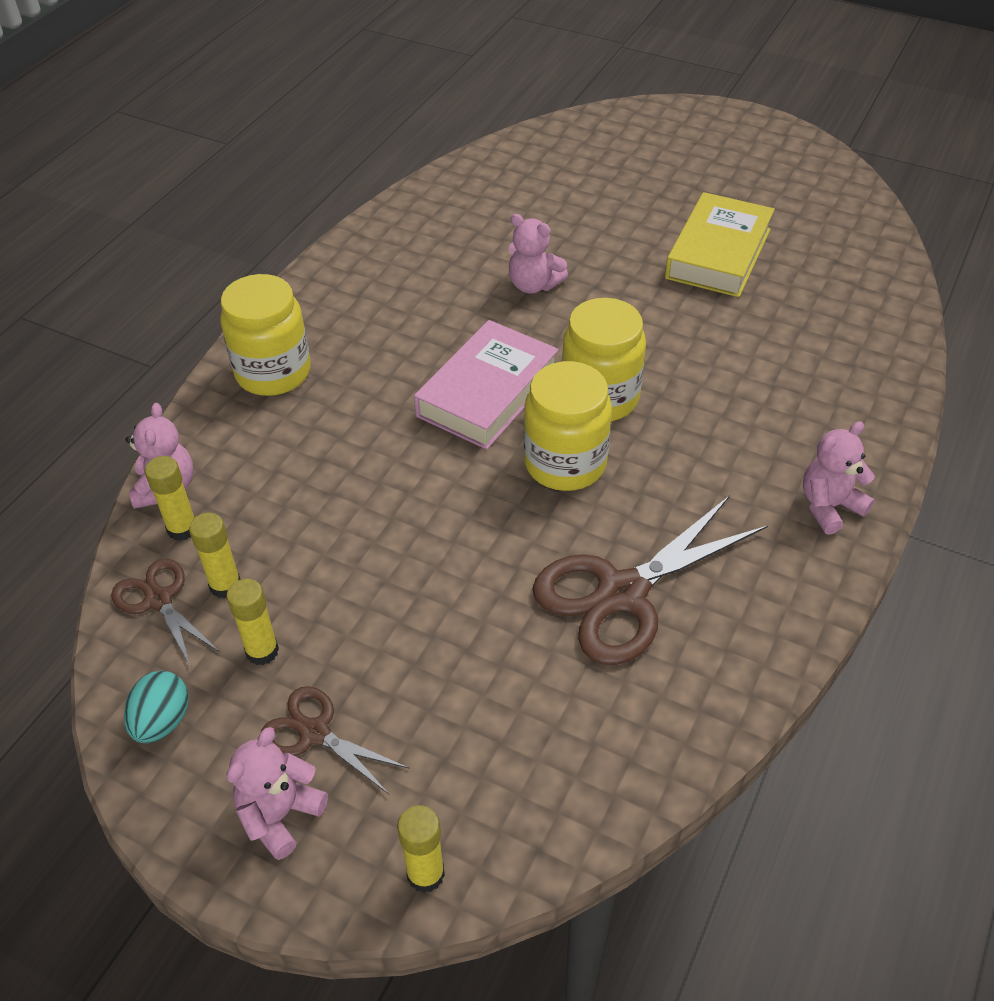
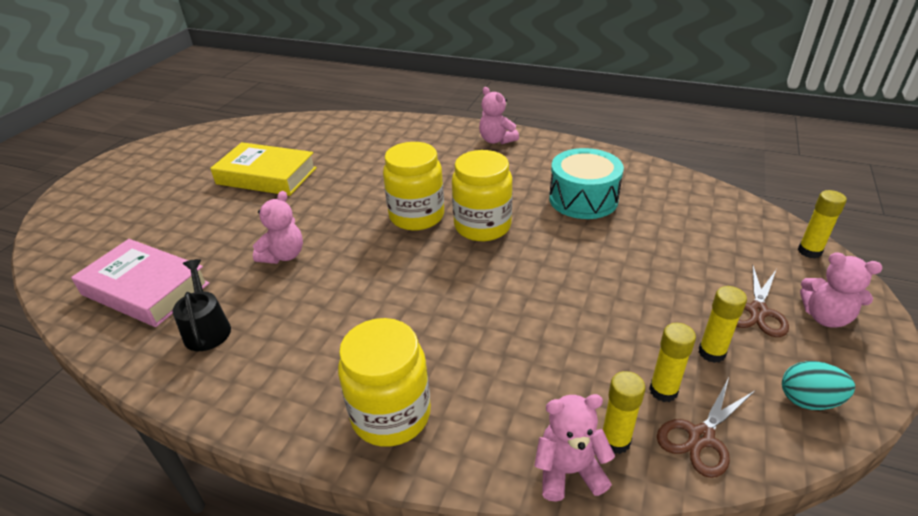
camera: 95 degrees left, 10 degrees down
(424, 246) = (207, 329): none -> black watering can
(487, 393) = (414, 267): pink book -> pink book (145, 289)
(622, 593) = (583, 199): brown scissors -> turquoise drum

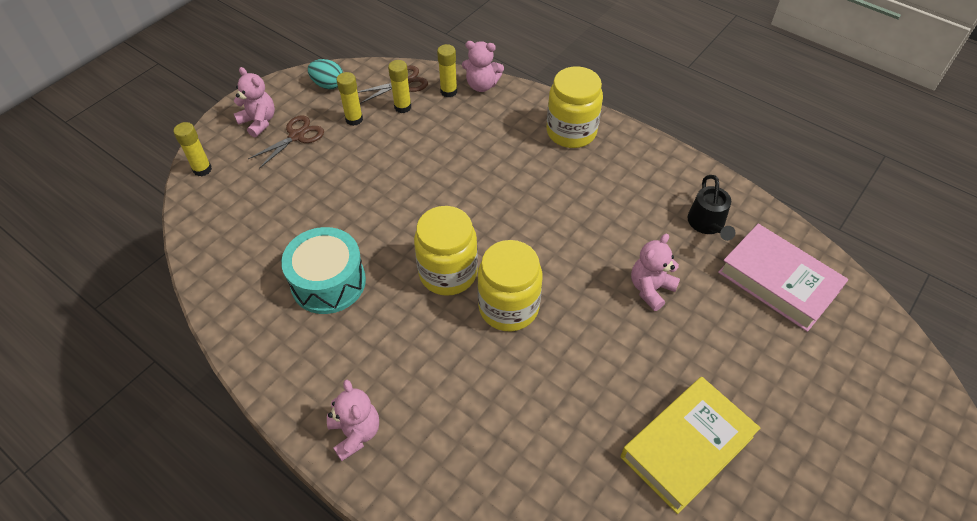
camera: 165 degrees left, 15 degrees up
(266, 176) = (686, 447): yellow book -> yellow book turned 75 degrees counterclockwise

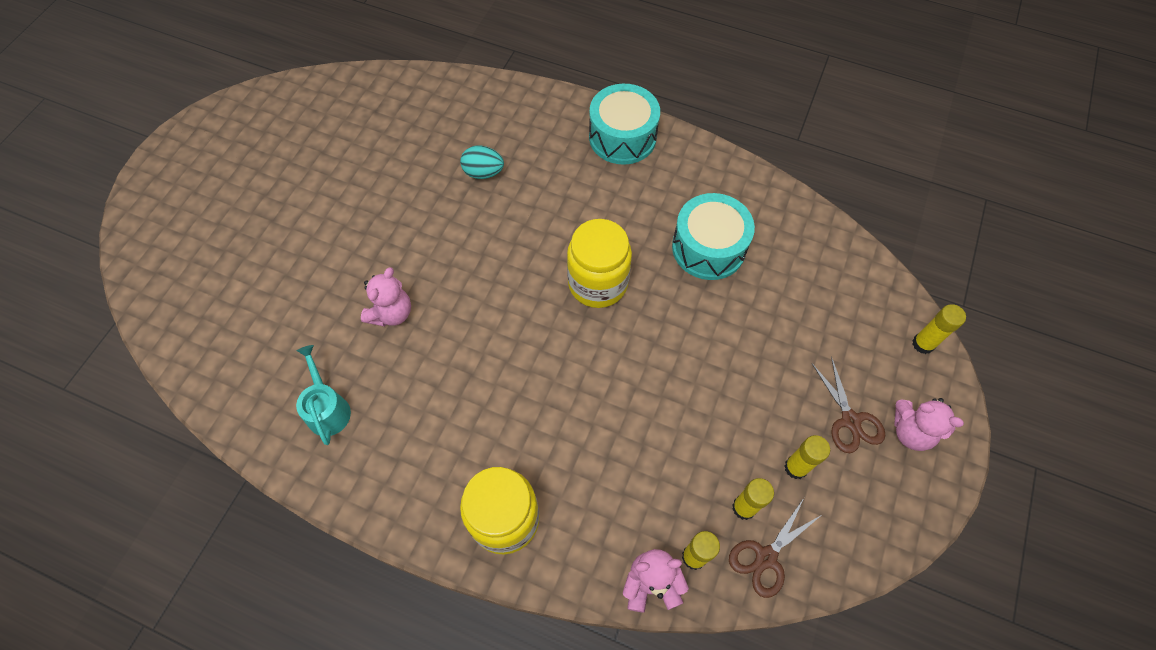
camera: 165 degrees right, 10 degrees up
(296, 136) = (850, 420): brown scissors -> brown scissors turned 45 degrees counterclockwise
(328, 85) = (866, 525): turquoise egg -> turquoise egg (483, 172)
(355, 433) = (622, 137): pink teddy bear -> turquoise drum
(508, 307) = (529, 262): yellow jar -> none
(686, 447) = (359, 182): yellow book -> none
(707, 224) = (327, 409): black watering can -> turquoise watering can
(778, 281) = (257, 352): pink book -> none

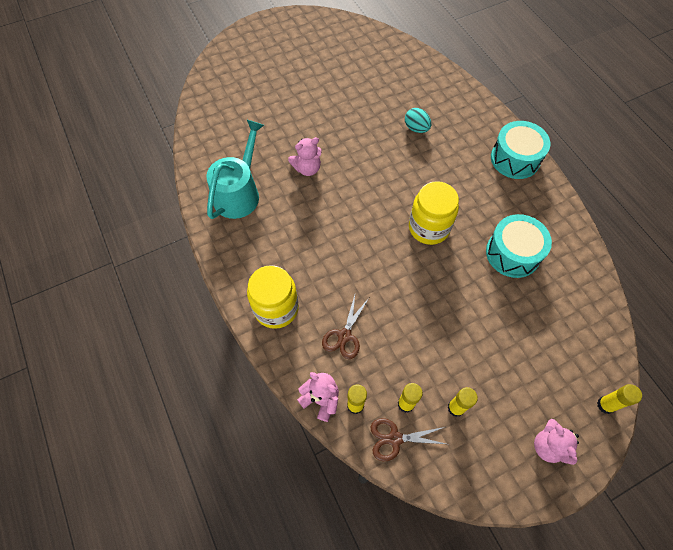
camera: 40 degrees right, 0 degrees up
(327, 409) = (239, 193): turquoise watering can -> turquoise watering can, size x1.71
(850, 420) = (514, 410): brown scissors -> brown scissors (344, 336)

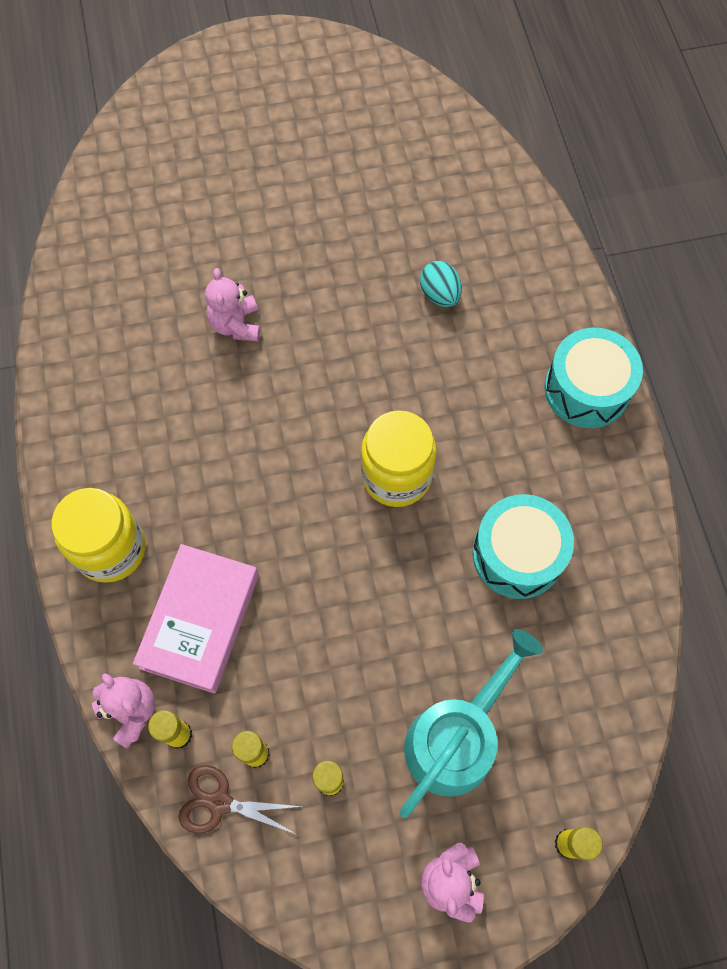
camera: 15 degrees right, 5 degrees up
(239, 193) = (115, 342): turquoise watering can -> turquoise watering can (456, 738)
(307, 168) = (236, 325): pink teddy bear -> pink teddy bear turned 90 degrees clockwise
(344, 336) = (200, 621): brown scissors -> pink book

